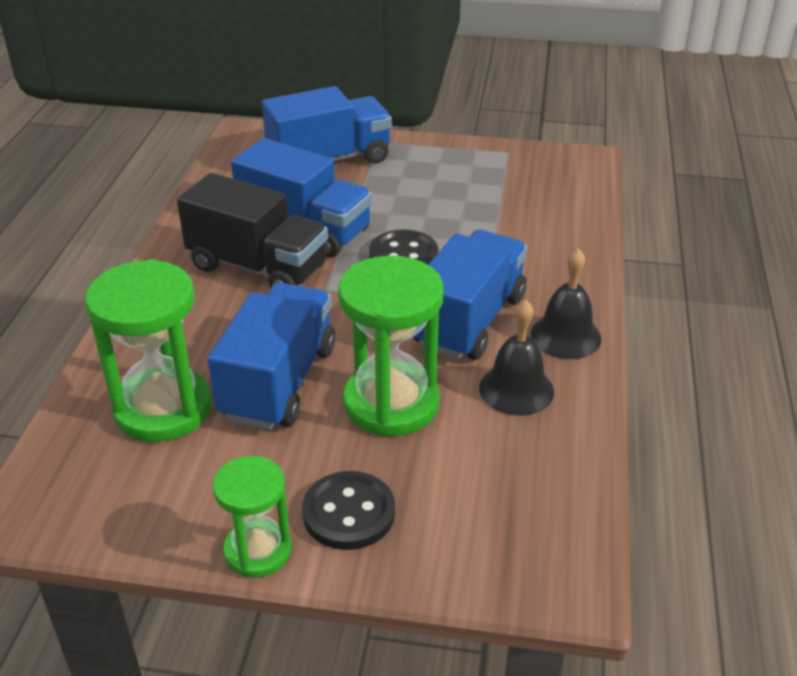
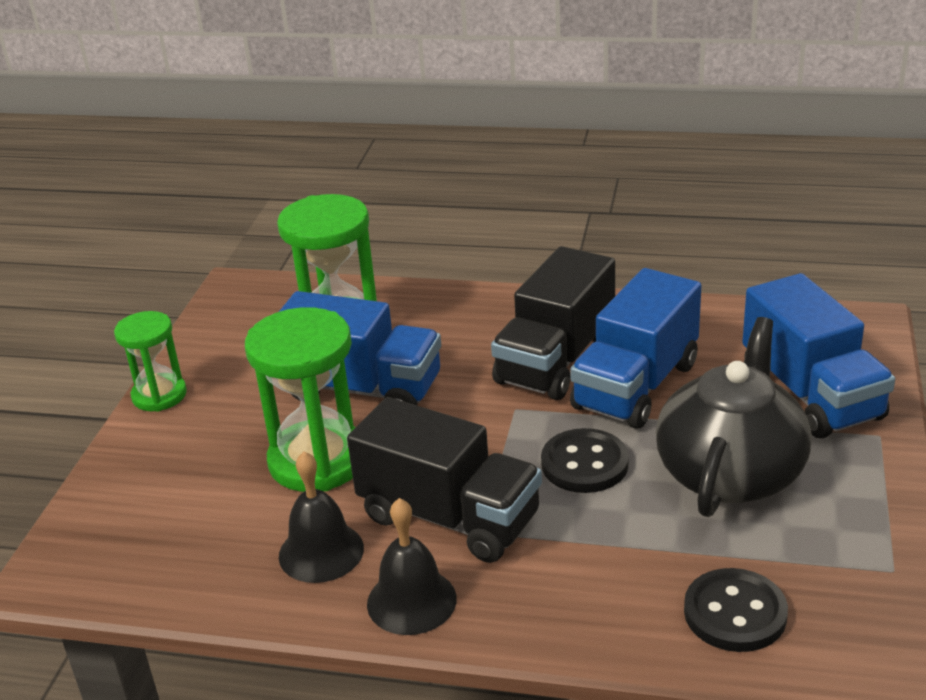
camera: 95 degrees right, 5 degrees down
(349, 513) = (182, 440): black button -> black button (735, 613)
(416, 196) = (731, 472): none -> black teapot
(469, 320) = (449, 517): blue truck -> black truck

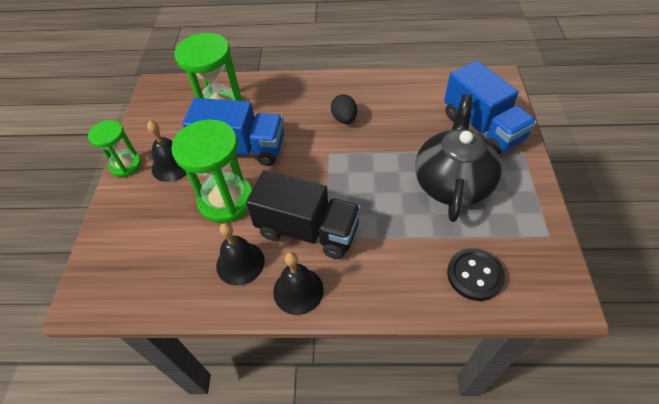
camera: 10 degrees left, 20 degrees up
(237, 402) = (172, 165): none -> black bell
(556, 360) = (344, 119): black truck -> black egg
(584, 464) = (374, 185): black button -> none
(636, 386) = (390, 131): blue truck -> none

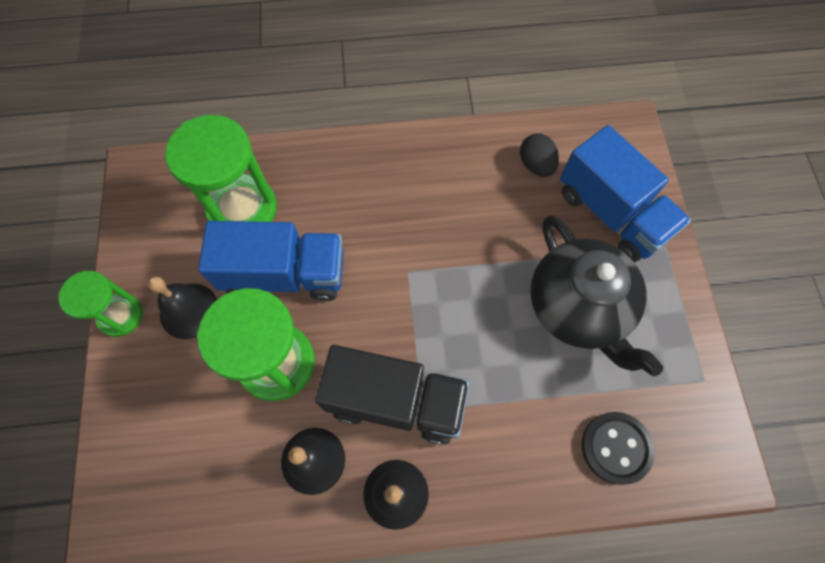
camera: 10 degrees left, 15 degrees up
(344, 119) = (422, 211): black egg -> black egg (536, 165)
(452, 182) = (578, 308): black teapot -> black teapot turned 150 degrees clockwise

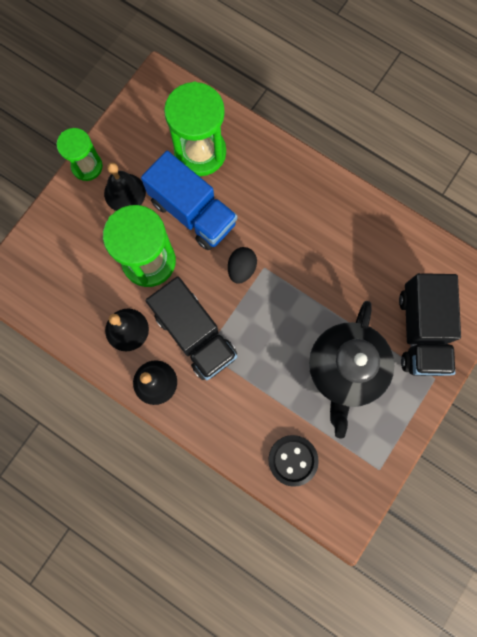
camera: 40 degrees right, 10 degrees up
(536, 165) = (402, 263): black egg -> black egg (241, 269)
(611, 213) = (421, 331): blue truck -> black truck

